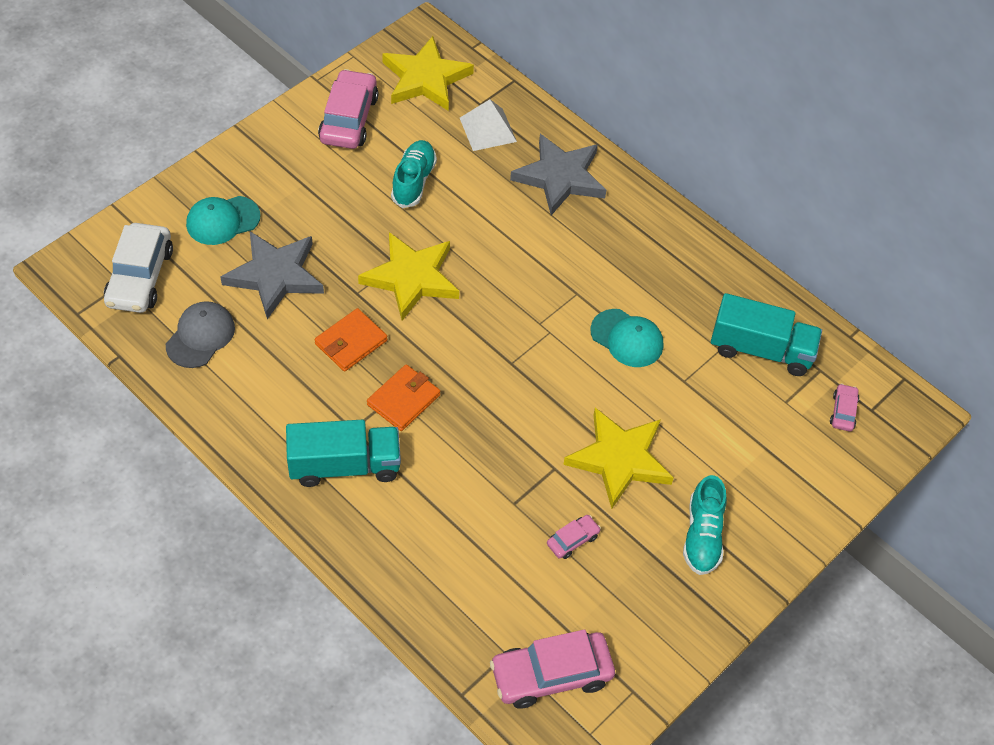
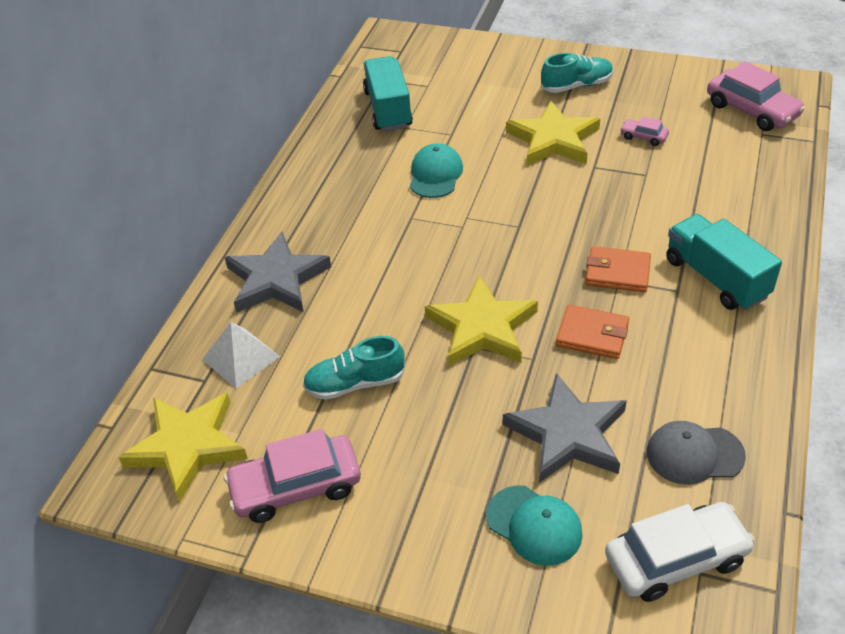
camera: 110 degrees left, 10 degrees down
(843, 411) = (413, 61): pink car -> none

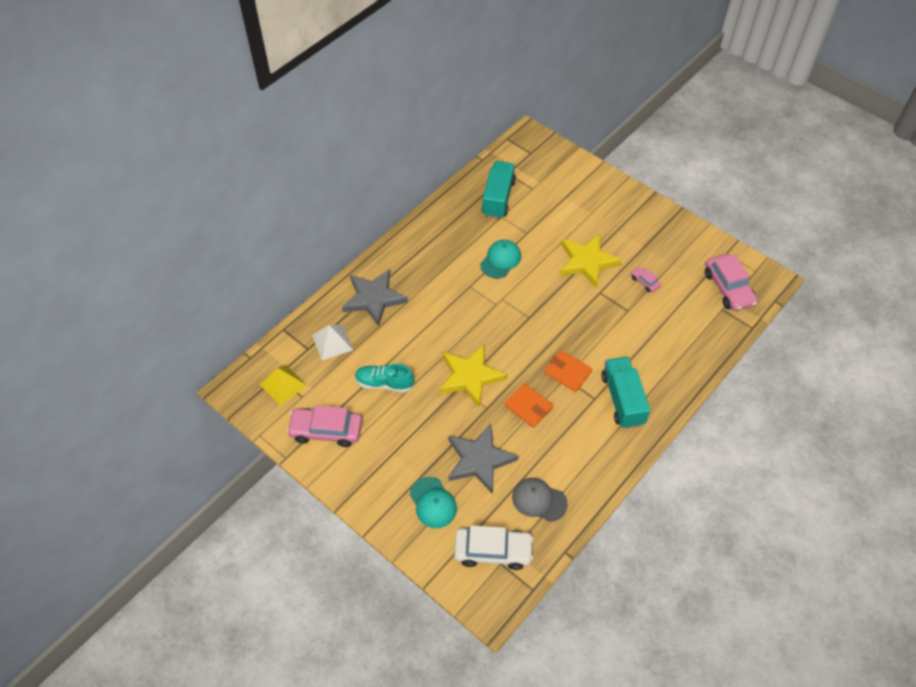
camera: 20 degrees right, 10 degrees up
(187, 446) = (283, 384): yellow star -> yellow pyramid
(576, 86) = (627, 225): turquoise shoe -> none

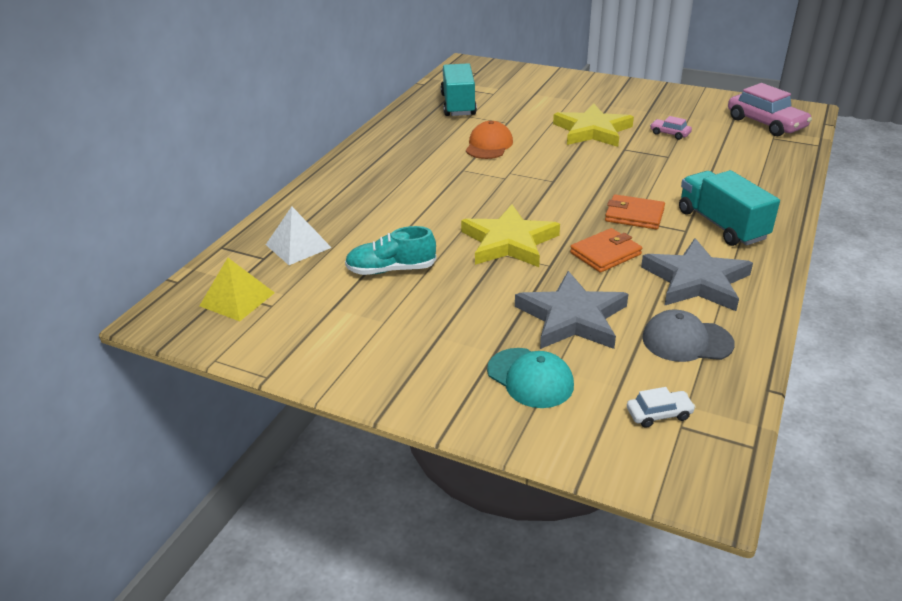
camera: 15 degrees left, 20 degrees down
(326, 431) = (323, 333): pink car -> none
(374, 299) = (341, 199): grey star -> grey star (696, 281)
(493, 551) = (659, 414): white car -> white car, size x0.48
(500, 260) = (489, 145): turquoise cap -> orange cap
(528, 406) = (605, 253): orange wallet -> orange wallet turned 60 degrees counterclockwise

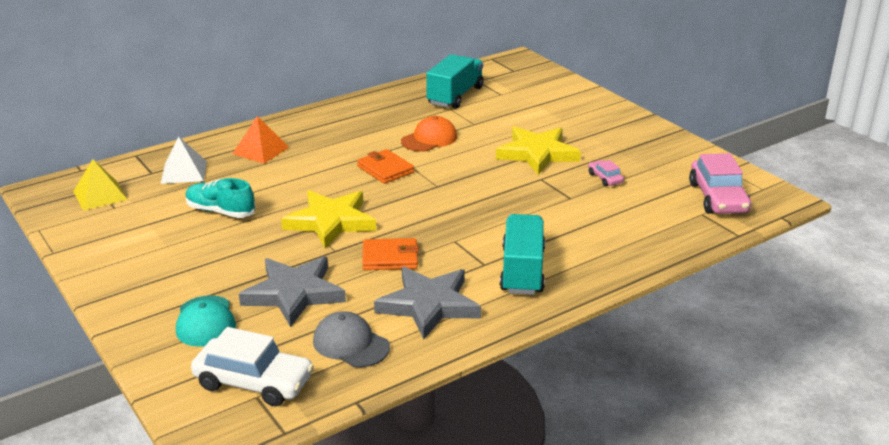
camera: 30 degrees right, 5 degrees down
(348, 201) = (260, 150): none -> orange pyramid
(634, 215) = (460, 237): orange wallet -> orange wallet (385, 169)
(659, 414) = (254, 382): white car -> white car, size x2.07

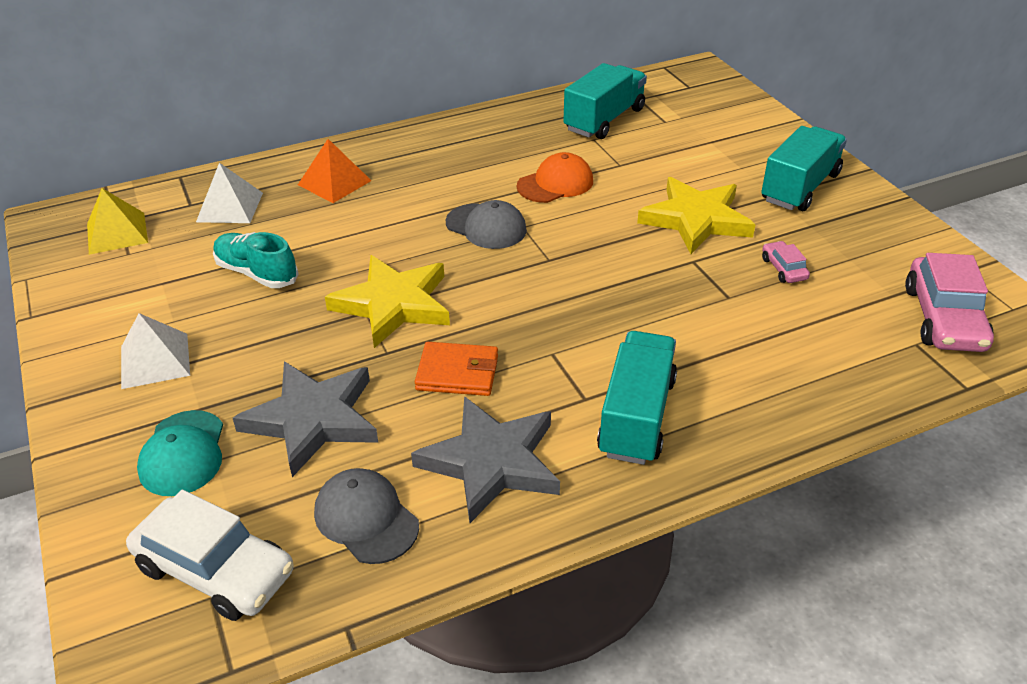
camera: 10 degrees right, 10 degrees up
(162, 270) = (155, 360): none -> white pyramid
(385, 169) = (486, 226): orange wallet -> grey cap
(607, 129) = (800, 187): none -> turquoise truck

